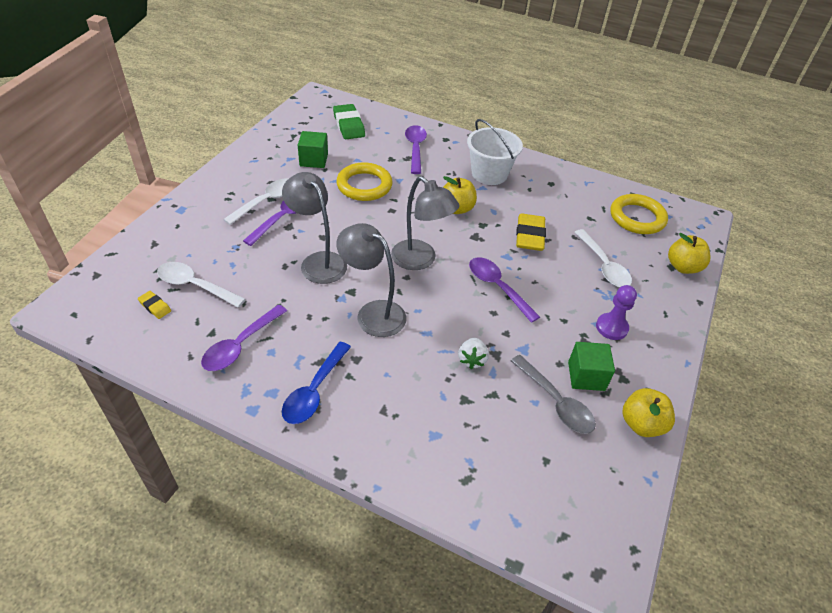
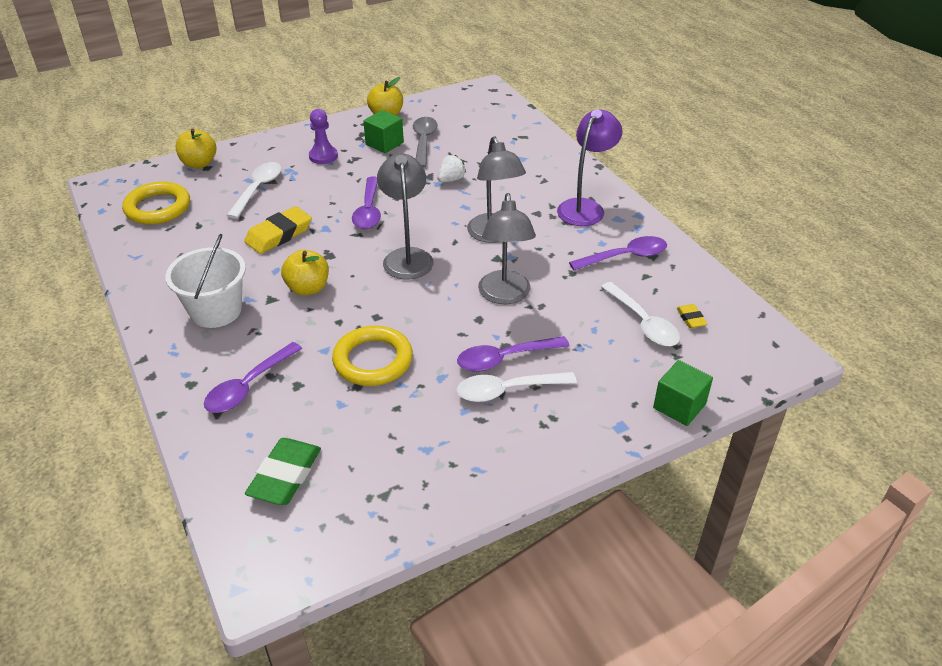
camera: 140 degrees left, 5 degrees down
(314, 160) = (397, 430): green cube -> green cube (679, 406)
(314, 391) = (585, 207): blue spoon -> purple lamp

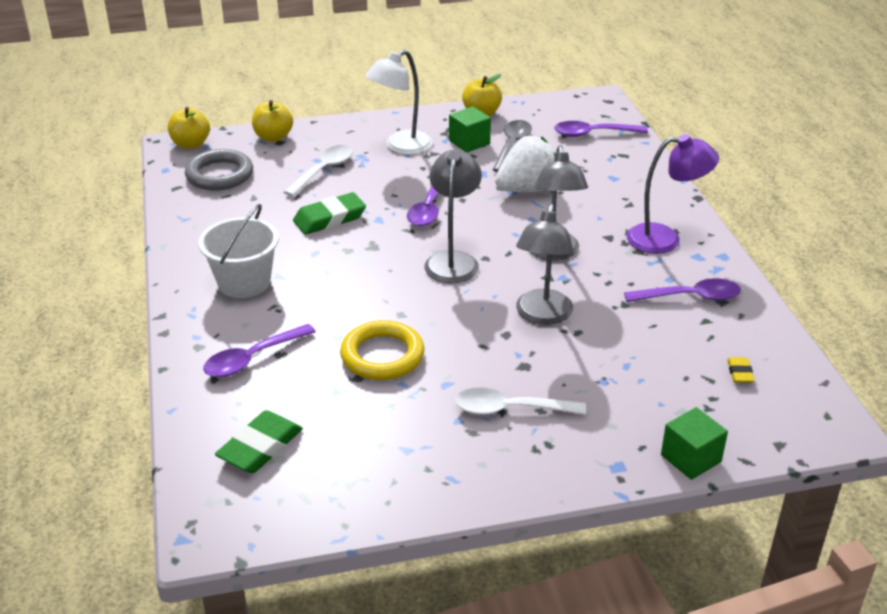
camera: 15 degrees right, 5 degrees down
(158, 208) = (219, 175): yellow ring -> grey ring
(279, 234) = (330, 218): yellow eraser -> green eraser
(308, 288) = (341, 275): yellow apple -> yellow apple (191, 144)
(323, 156) = (401, 147): purple pawn -> white lamp
(451, 180) = (527, 189): white strawberry -> white strawberry, size x1.96
(504, 359) = (518, 378): purple spoon -> purple spoon (593, 134)
(585, 207) = (665, 239): purple lamp -> purple lamp turned 45 degrees clockwise
(643, 323) = (684, 368): white spoon -> none

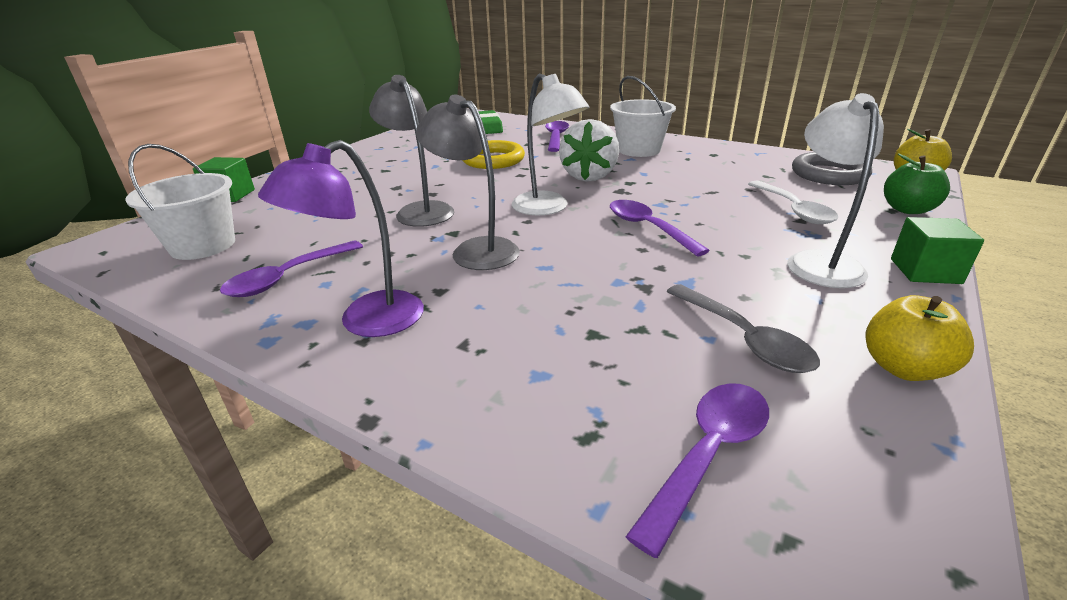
camera: 135 degrees right, 5 degrees down
(273, 137) = (907, 209): yellow apple -> green apple
(330, 218) = (690, 189): green eraser -> none
(453, 260) = (547, 208): grey lamp -> white lamp
(469, 142) = (790, 310): green cube -> green cube (925, 271)
(510, 409) = (379, 171): white spoon -> none
(527, 189) = (608, 292): white strawberry -> white strawberry (589, 176)
(740, 373) = (203, 245): yellow eraser -> white bucket

